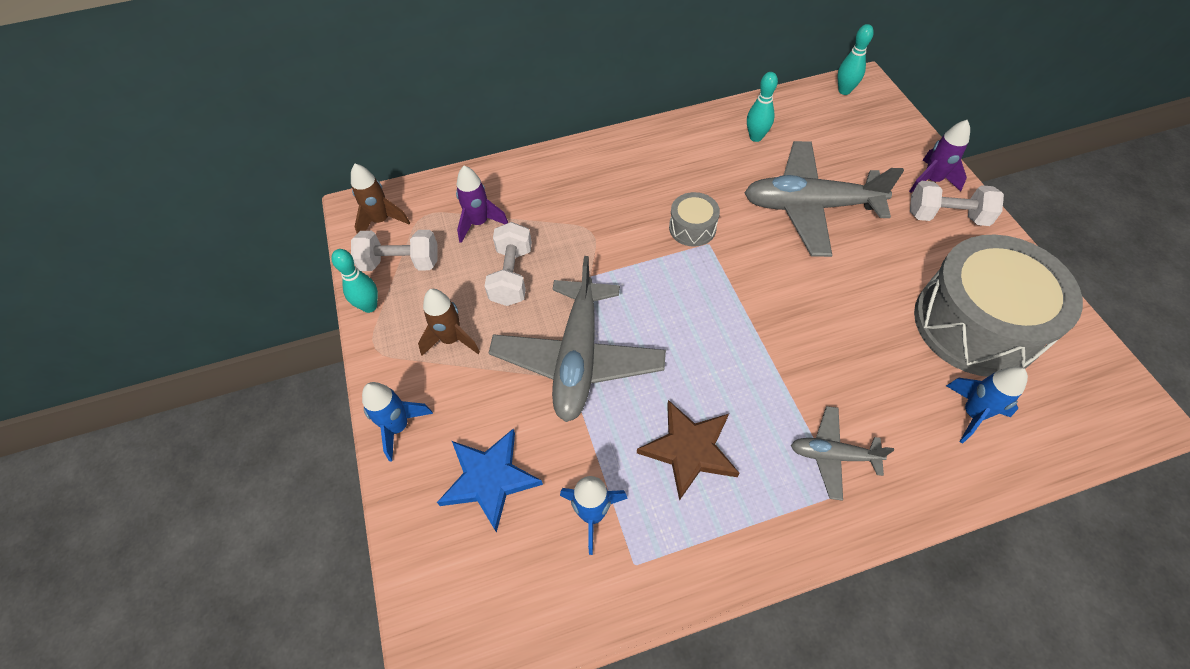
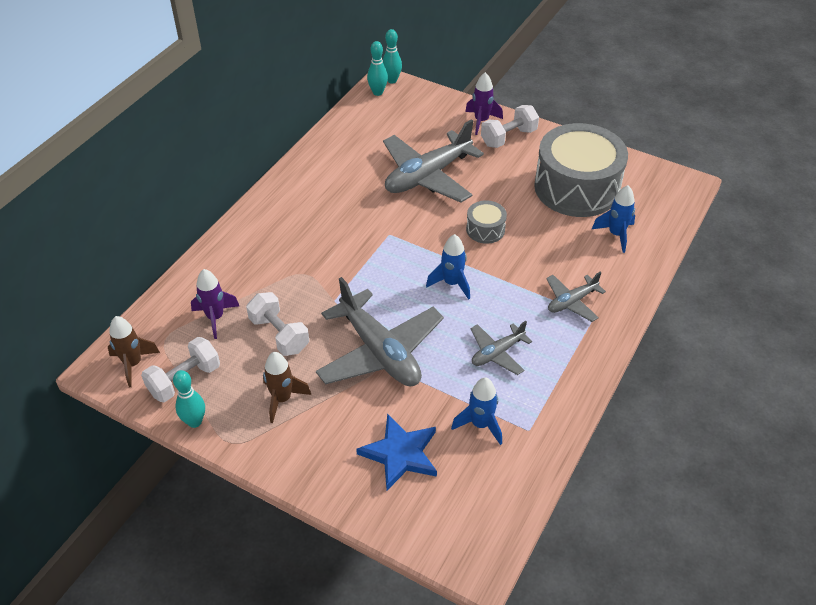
camera: 45 degrees left, 10 degrees down
(398, 427) = (307, 472): blue rocket -> blue rocket (452, 283)
(689, 450) = (497, 353): brown star -> grey plane
(692, 228) = (369, 231): grey drum -> grey drum (485, 229)
(755, 137) = (351, 152): turquoise bowling pin -> turquoise bowling pin (392, 80)

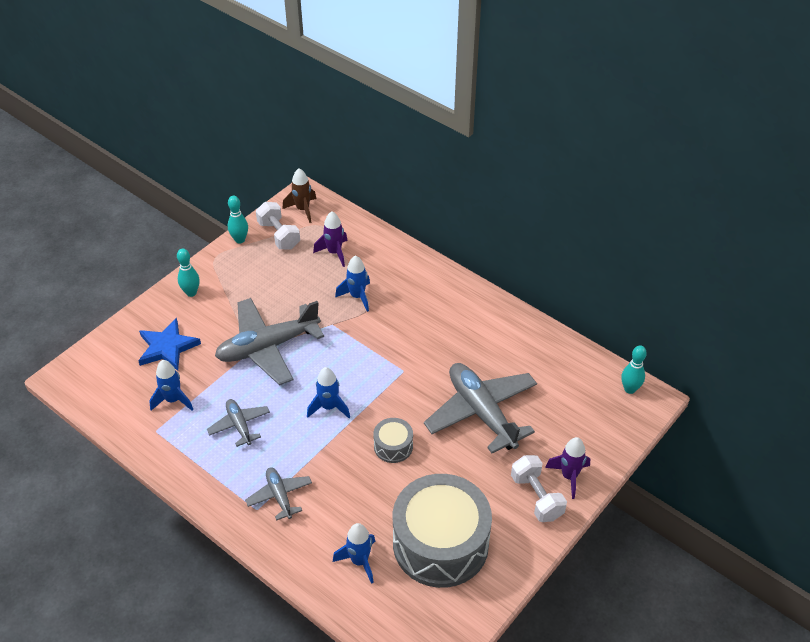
camera: 100 degrees right, 0 degrees up
(279, 334) = (305, 288): white dumbbell -> none
(282, 399) = (242, 286): brown rocket -> none
(288, 285) = (357, 297): none -> blue rocket
(392, 80) = (652, 405): turquoise bowling pin -> turquoise bowling pin (191, 293)

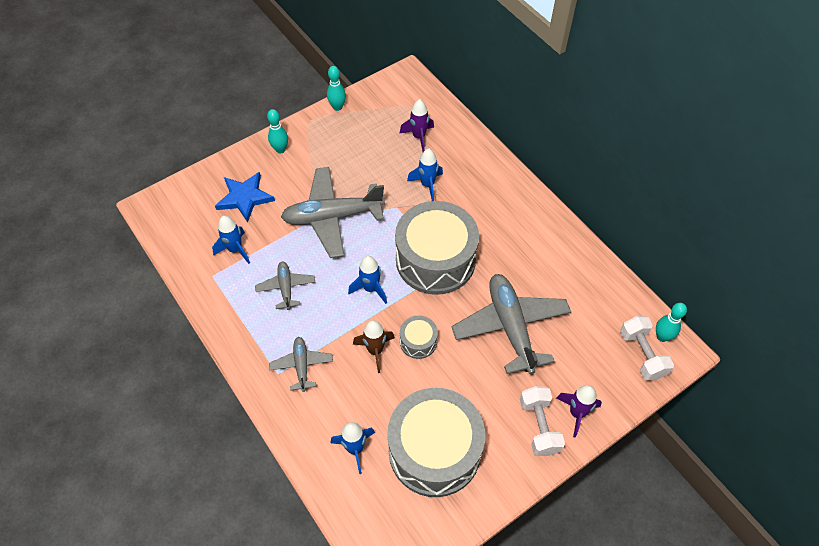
camera: 15 degrees right, 10 degrees up
(279, 235) = (373, 109): white dumbbell -> white dumbbell (642, 354)
(303, 209) = (402, 89): brown rocket -> brown rocket (375, 351)
(387, 366) = (435, 259): none -> grey drum

